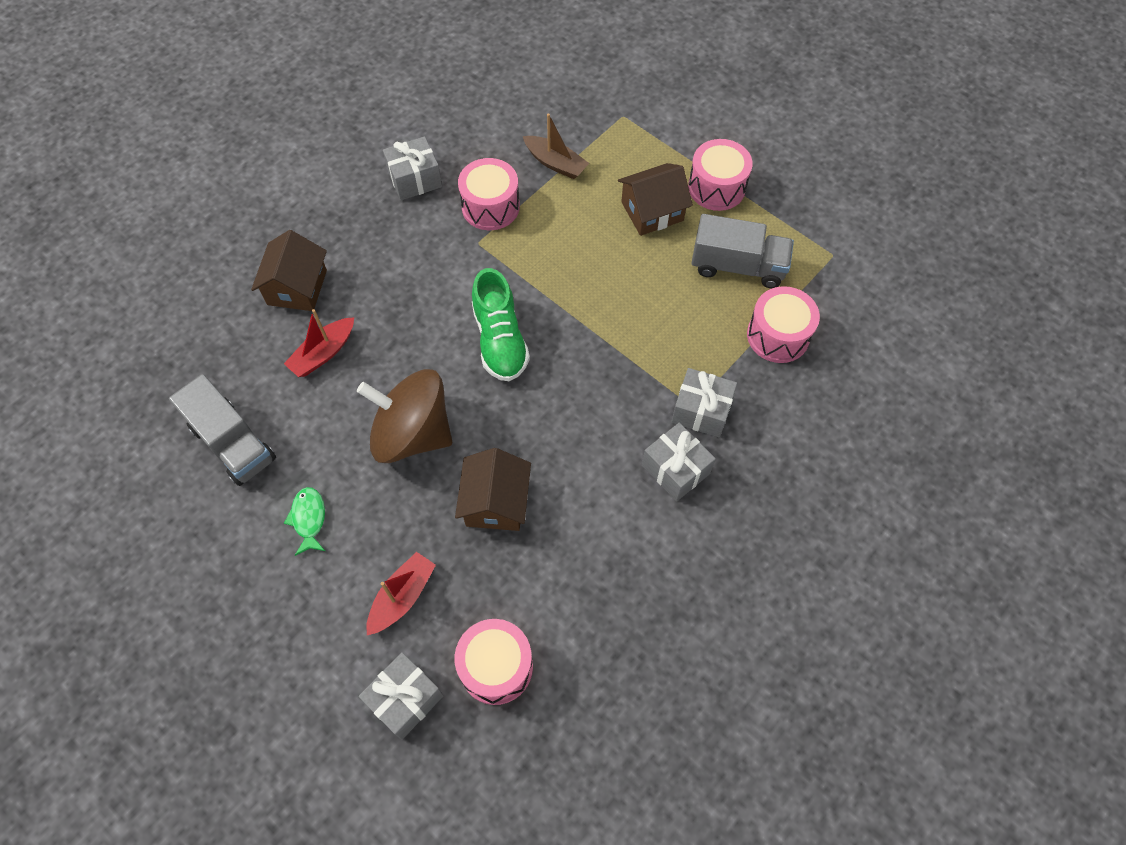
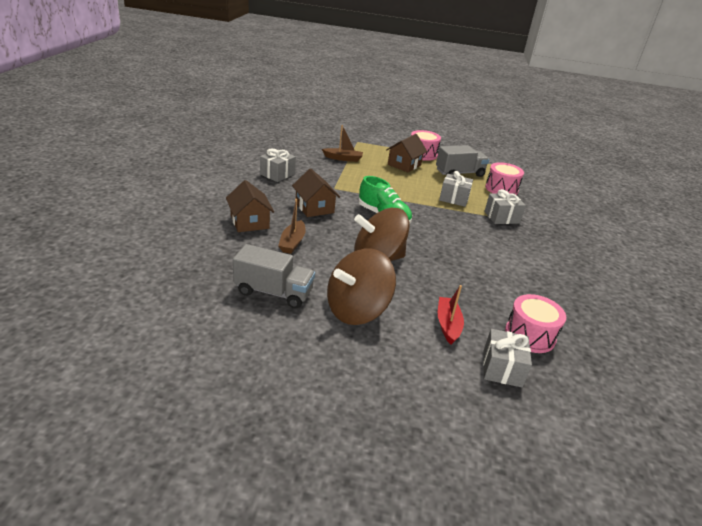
camera: 35 degrees left, 30 degrees down
(309, 519) = (357, 310): green fish -> brown spinning top
(323, 353) = (292, 242): red boat -> brown boat
(490, 206) = (327, 176): pink drum -> none
(495, 502) = (450, 272): brown house -> brown house (314, 207)
(675, 469) = (516, 238): grey gift -> grey gift (454, 198)

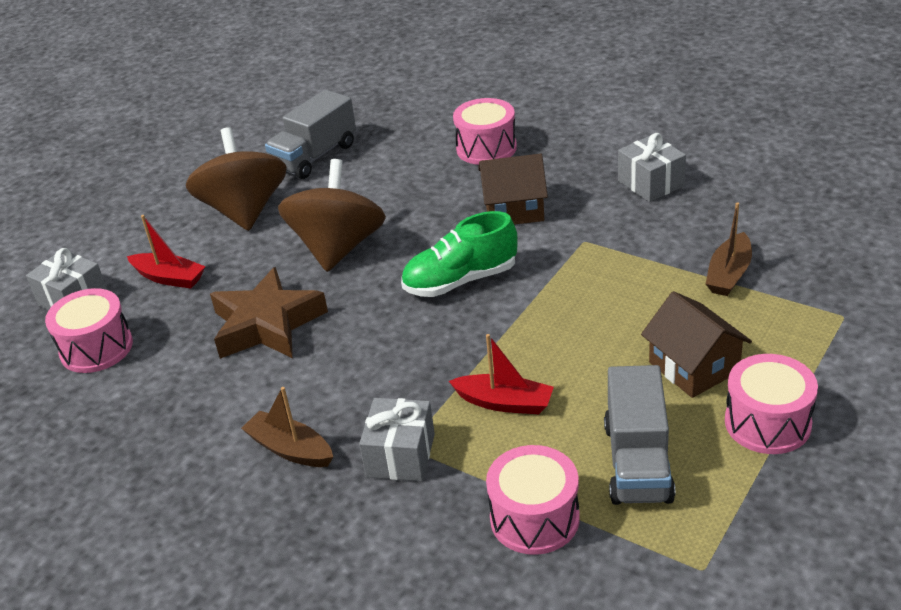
camera: 120 degrees right, 5 degrees up
(249, 222) = (486, 148): brown house -> pink drum
(292, 242) = (417, 179): brown boat -> brown boat (290, 449)
(454, 198) = (504, 403): grey gift -> red boat
(458, 270) = (267, 324): none -> brown star

